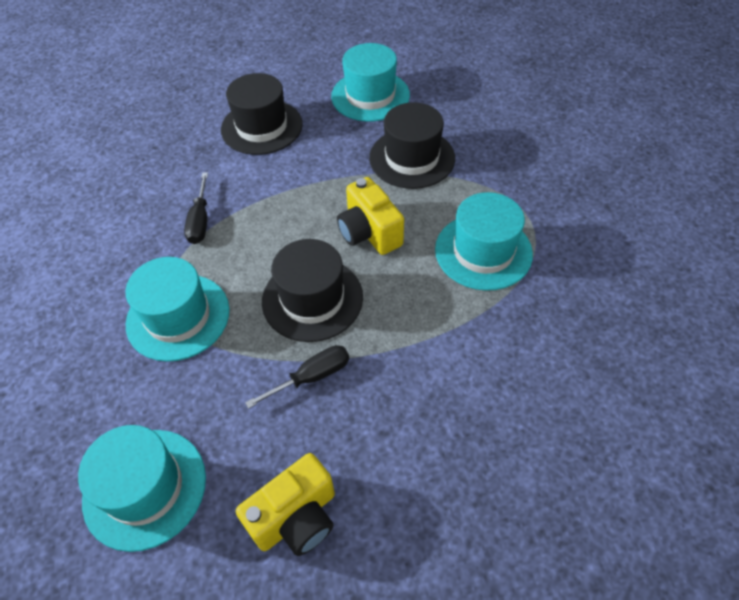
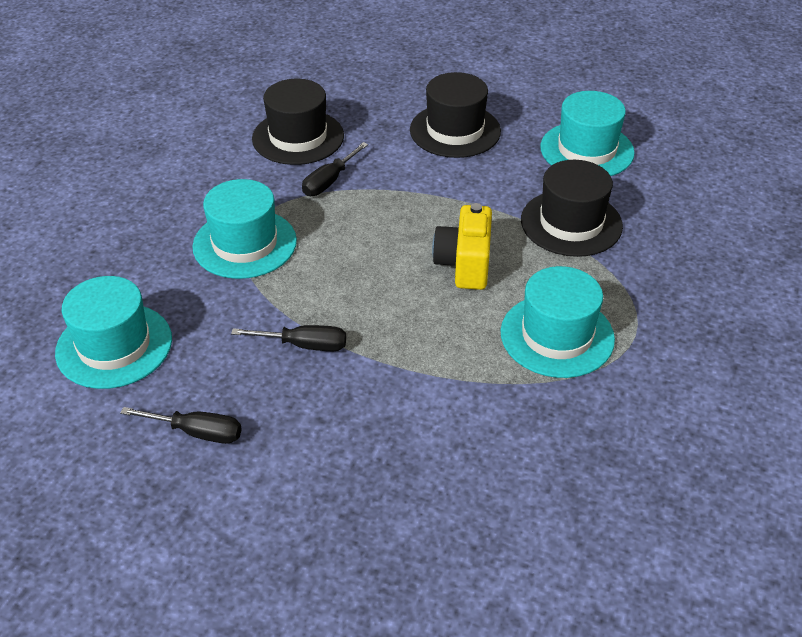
camera: 35 degrees right, 10 degrees down
(296, 517) = (197, 432): yellow camera -> black screwdriver
(312, 299) = (362, 289): black hat -> black hat (298, 137)

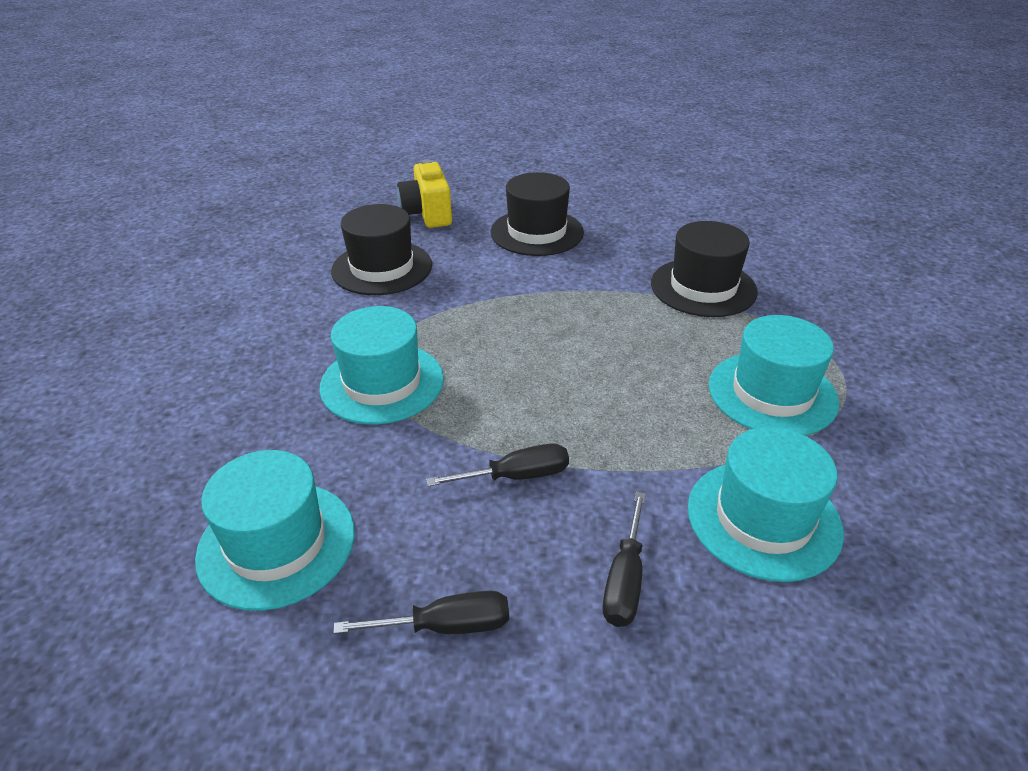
camera: 20 degrees left, 5 degrees down
(329, 181) = (440, 301): black screwdriver -> black screwdriver (625, 579)
(464, 264) = (631, 348): yellow camera -> yellow camera (427, 214)
(587, 150) = (668, 225): turquoise hat -> turquoise hat (763, 518)

